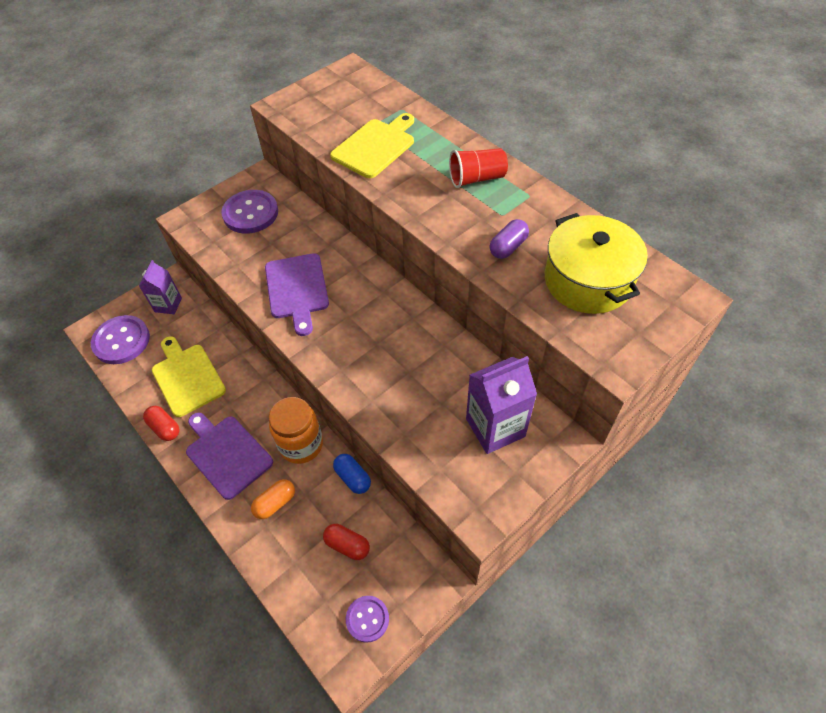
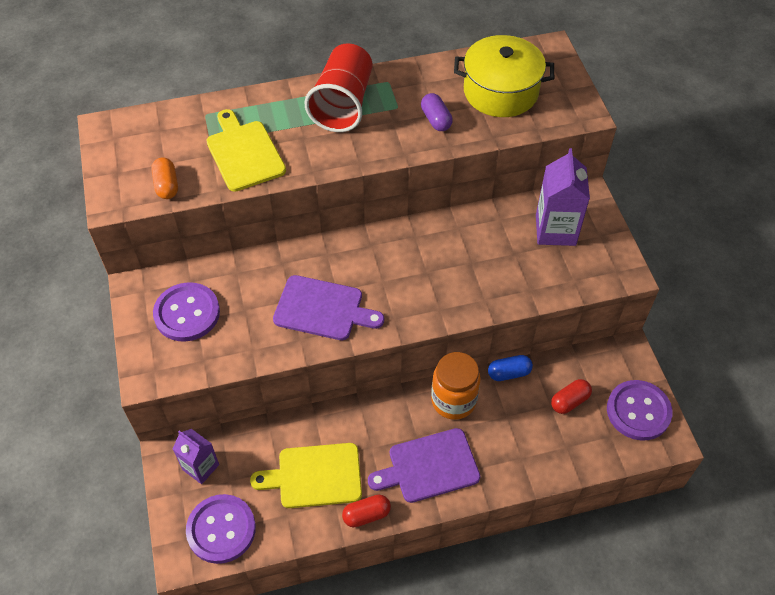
camera: 65 degrees left, 0 degrees up
(275, 503) = (502, 442): orange capsule -> orange capsule (167, 185)
(367, 619) = (638, 411): purple button -> purple button, size x1.68
(476, 178) = (343, 104): red cup -> red cup, size x1.59

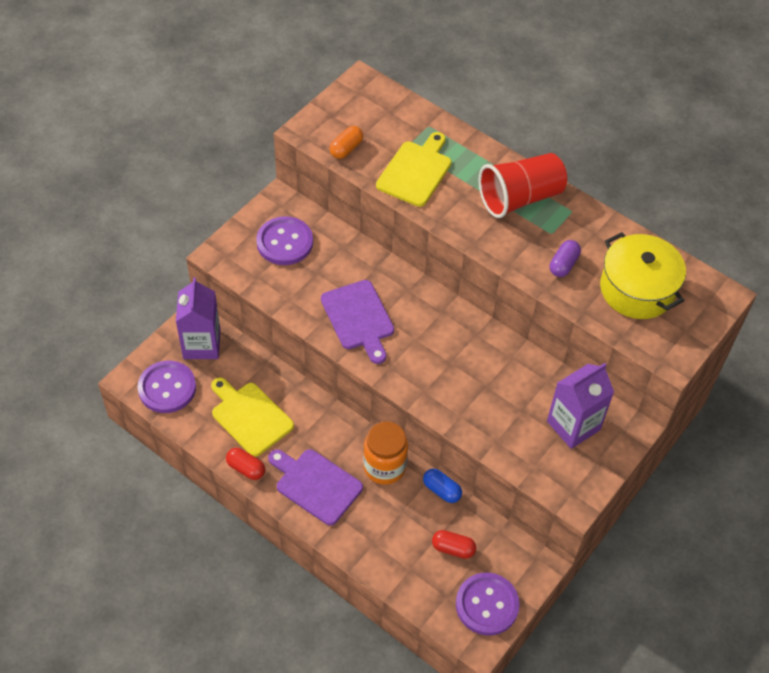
camera: 50 degrees right, 0 degrees up
(201, 467) = (202, 344): purple carton -> purple carton, size x1.56

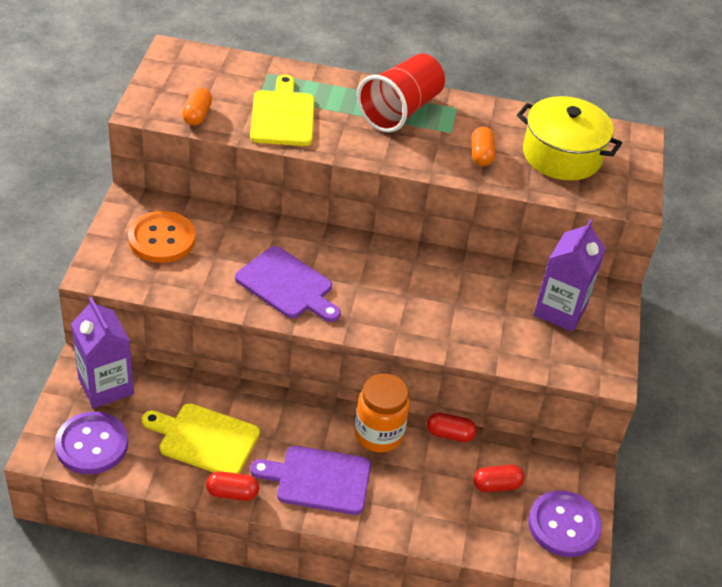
camera: 30 degrees left, 10 degrees down
(284, 242) = (162, 239): purple button -> orange button
(441, 490) = (450, 434): blue capsule -> red capsule
(563, 264) = (481, 155): purple capsule -> orange capsule

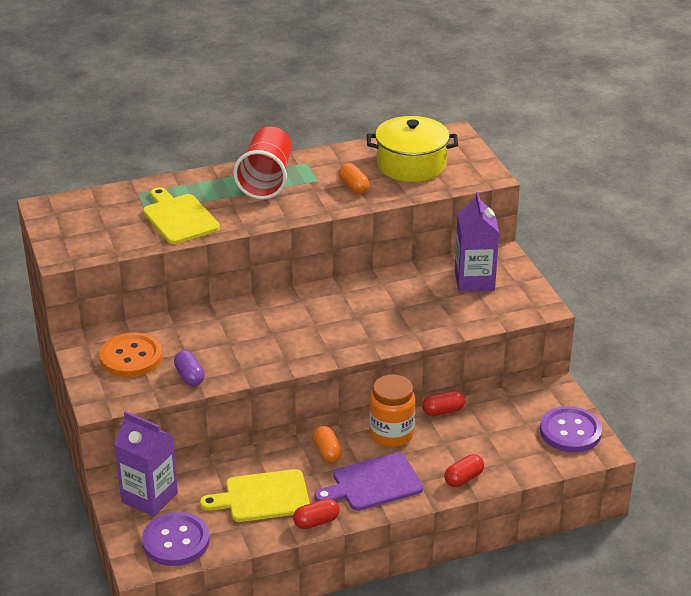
camera: 25 degrees left, 10 degrees down
(196, 285) = (189, 376): none -> purple capsule
(197, 115) = (110, 243): orange capsule -> orange capsule (327, 452)
(287, 285) = (260, 347): purple cutting board -> none
(496, 485) = (503, 428): red capsule -> red capsule (463, 478)

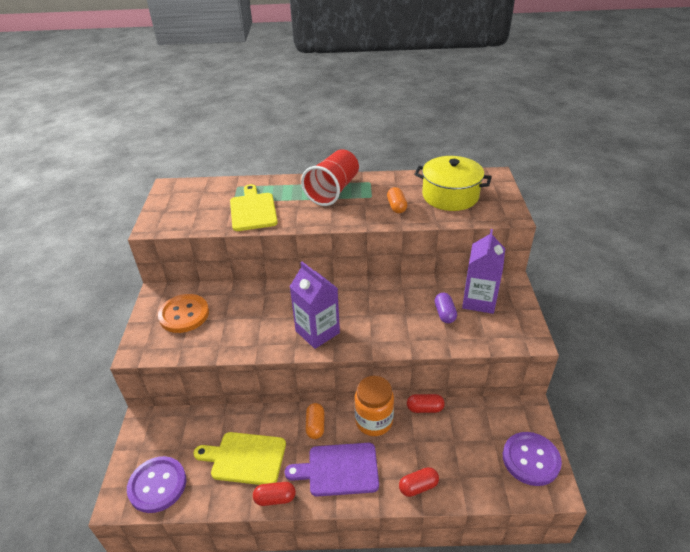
camera: 20 degrees right, 5 degrees up
(149, 497) = (162, 434): purple carton -> purple carton (317, 332)
(189, 376) = (215, 342): purple capsule -> purple capsule (444, 314)

